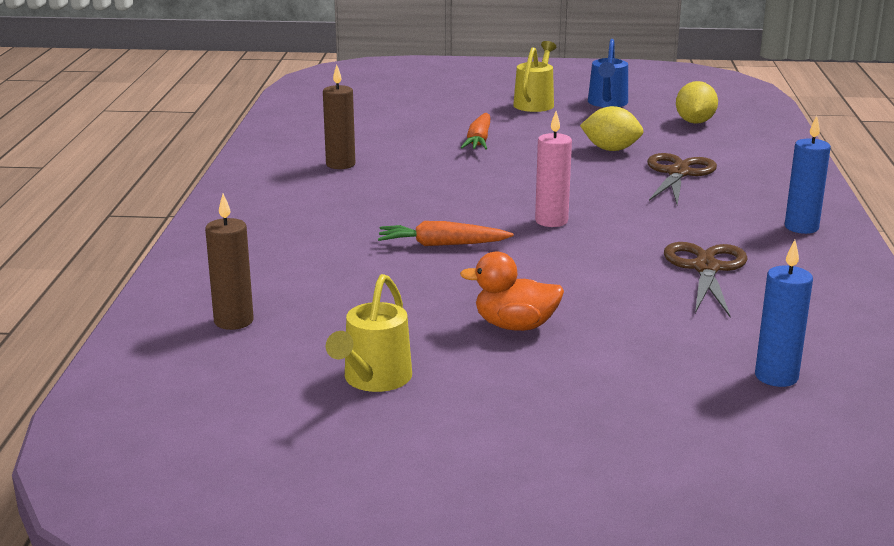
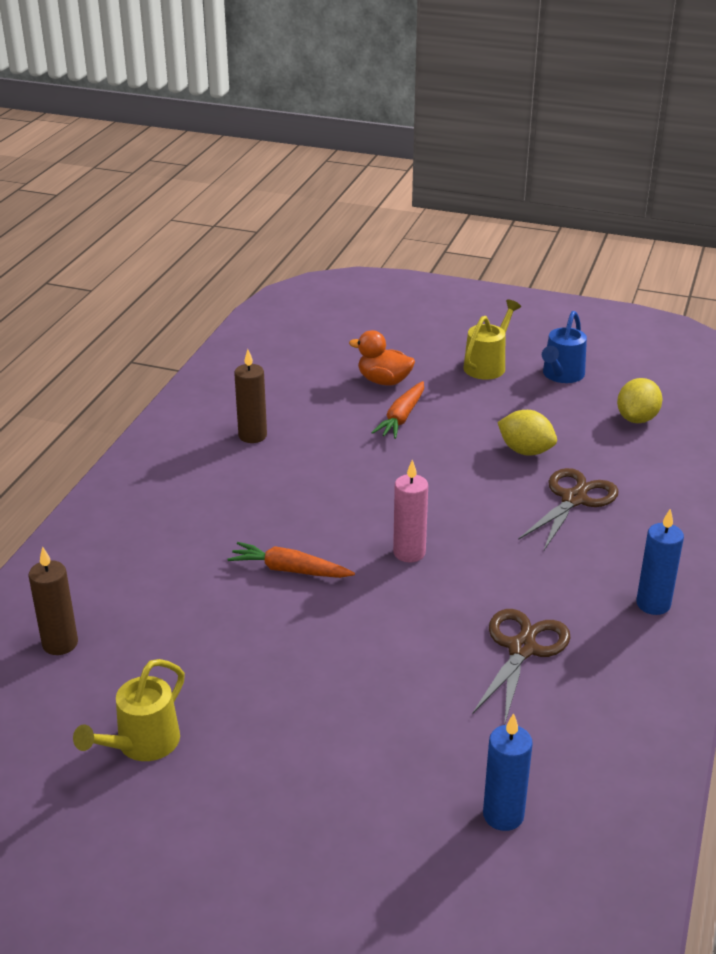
camera: 15 degrees right, 10 degrees up
(515, 326) = (299, 697): orange duck -> orange duck (384, 381)

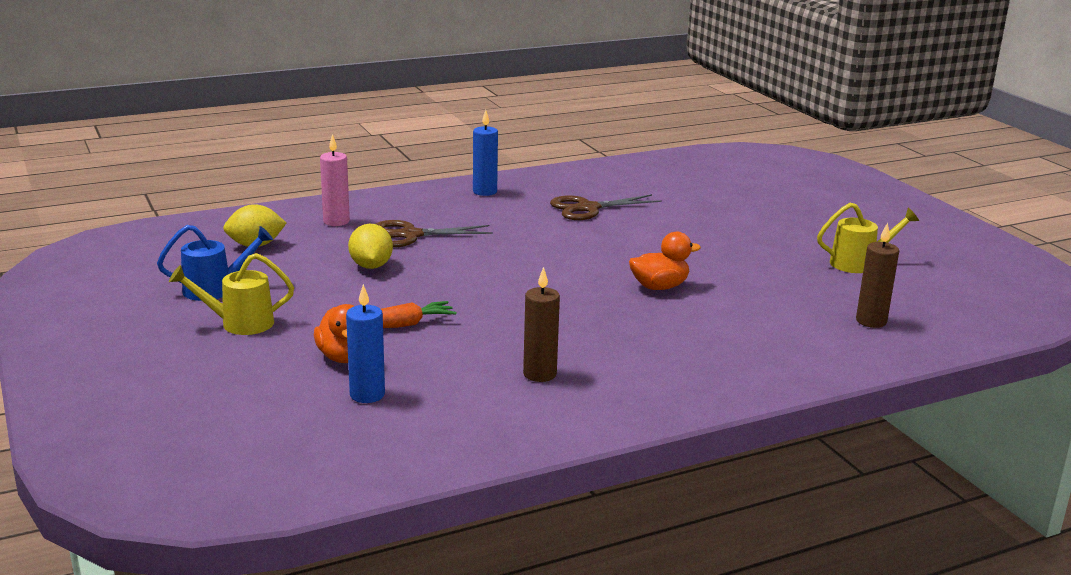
camera: 135 degrees left, 10 degrees down
(289, 570) = (659, 287): orange carrot -> orange duck
(409, 553) = (567, 260): pink candle -> pink candle (336, 221)
(503, 815) = (701, 182): blue candle -> blue candle (367, 395)

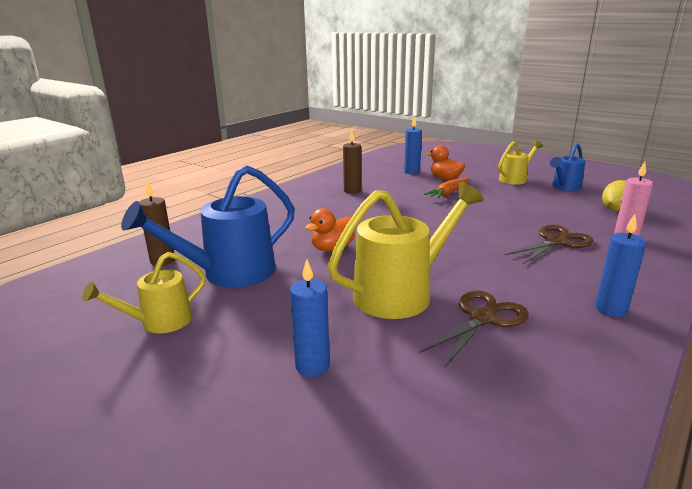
camera: 155 degrees right, 0 degrees up
(371, 266) = (527, 215): yellow lemon -> none
(630, 235) = (402, 293): none -> yellow watering can
(739, 215) = (312, 366): none -> blue candle
(791, 288) = (228, 274): none -> blue watering can

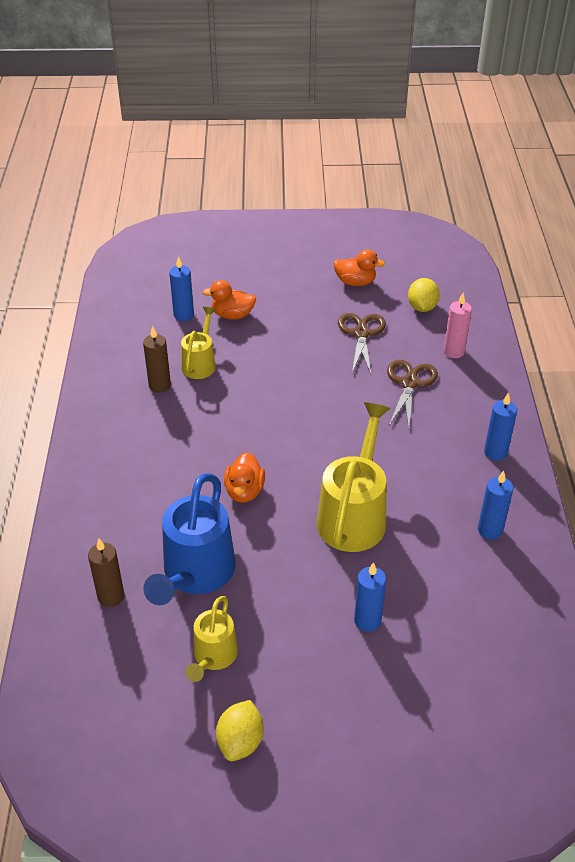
camera: 40 degrees left, 20 degrees up
(75, 388) = (240, 741): none -> yellow lemon
(448, 193) = (260, 344): orange carrot -> none
(483, 318) = (428, 509): brown scissors -> brown scissors (361, 333)
(515, 179) = (300, 284): yellow watering can -> yellow watering can (200, 363)
(541, 362) = (490, 530): none -> blue candle
(564, 187) = (355, 282): blue watering can -> orange duck

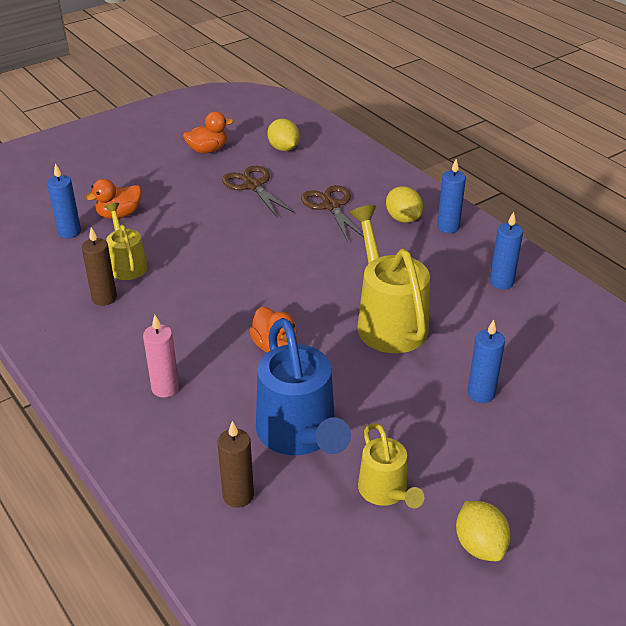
camera: 35 degrees left, 5 degrees down
(454, 351) = (342, 170): pink candle -> pink candle (165, 388)
(462, 425) = (403, 218): none -> yellow lemon

